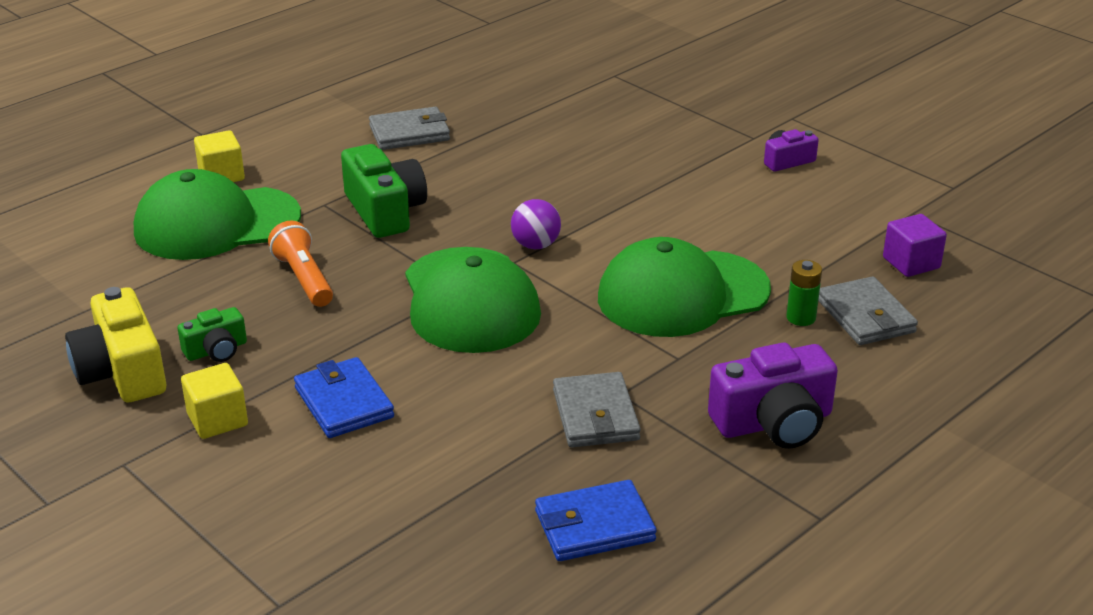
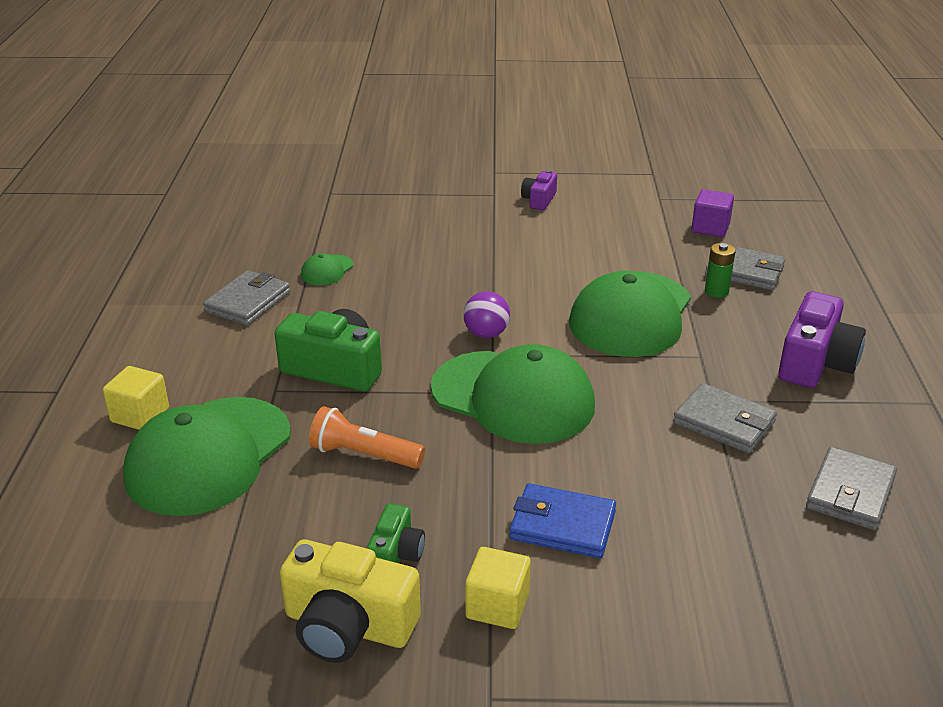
camera: 45 degrees left, 0 degrees up
(504, 137) = (327, 270): none -> green cap
(594, 526) = (850, 493): blue wallet -> grey wallet

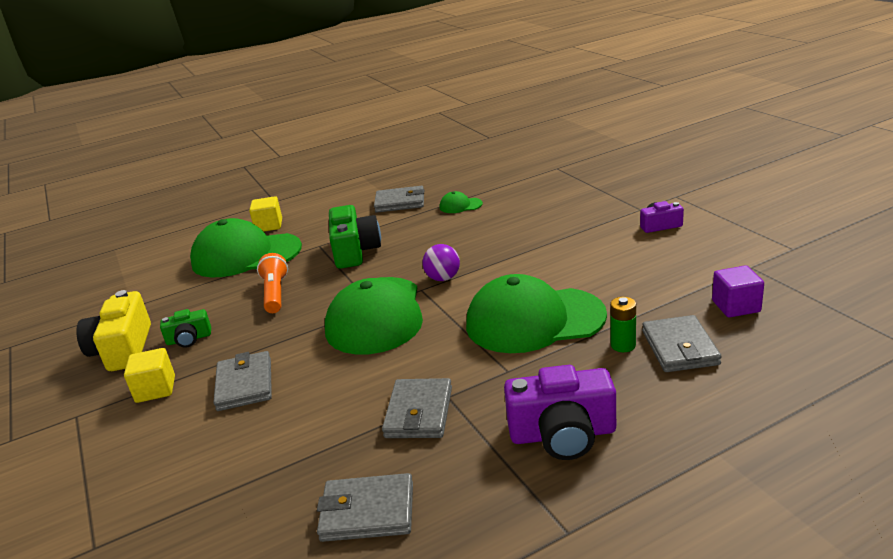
camera: 65 degrees right, 5 degrees down
(562, 525) = (245, 384): blue wallet -> grey wallet

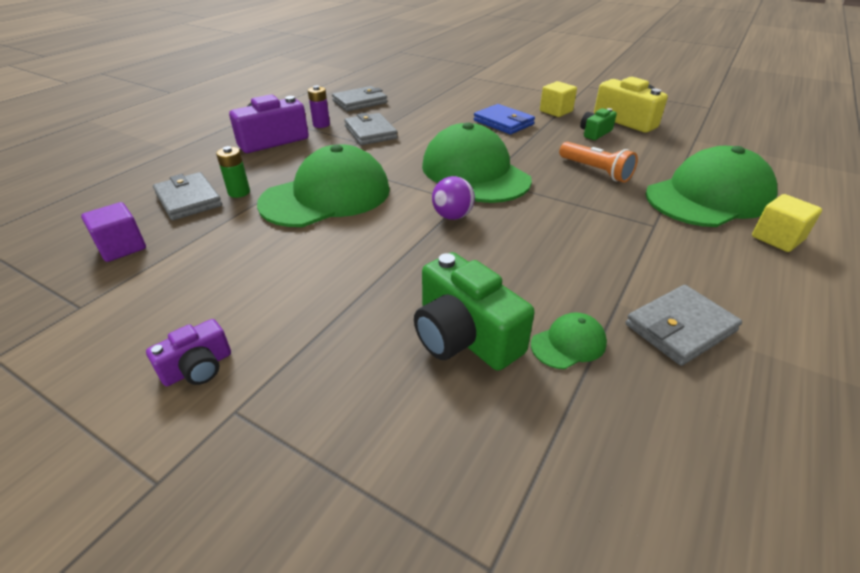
camera: 145 degrees right, 10 degrees up
(245, 384) = (503, 122): grey wallet -> blue wallet
(355, 251) = (598, 227): green camera -> green camera (464, 336)
(473, 455) = (321, 124): none -> purple battery

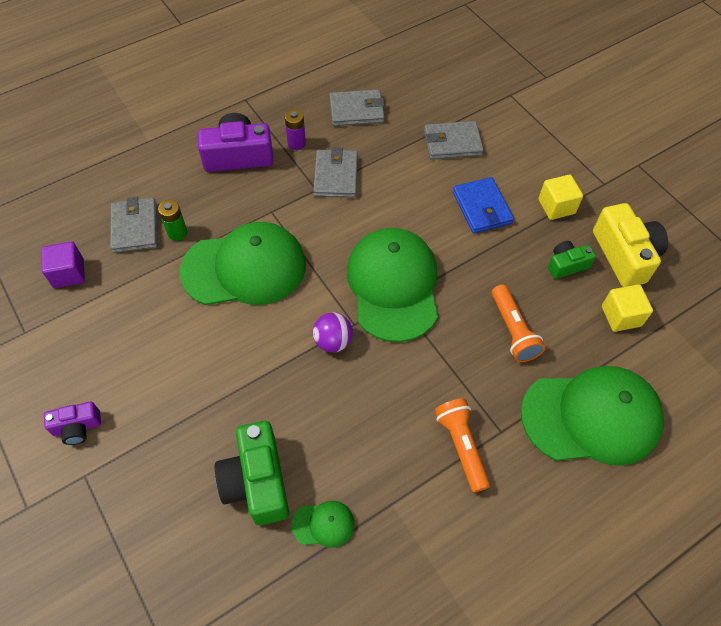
camera: 25 degrees right, 20 degrees up
(634, 244) = (461, 446): none -> orange flashlight
(680, 328) = (417, 550): grey wallet -> grey wallet (452, 143)
(777, 238) = (600, 499): yellow cube -> yellow cube (621, 316)

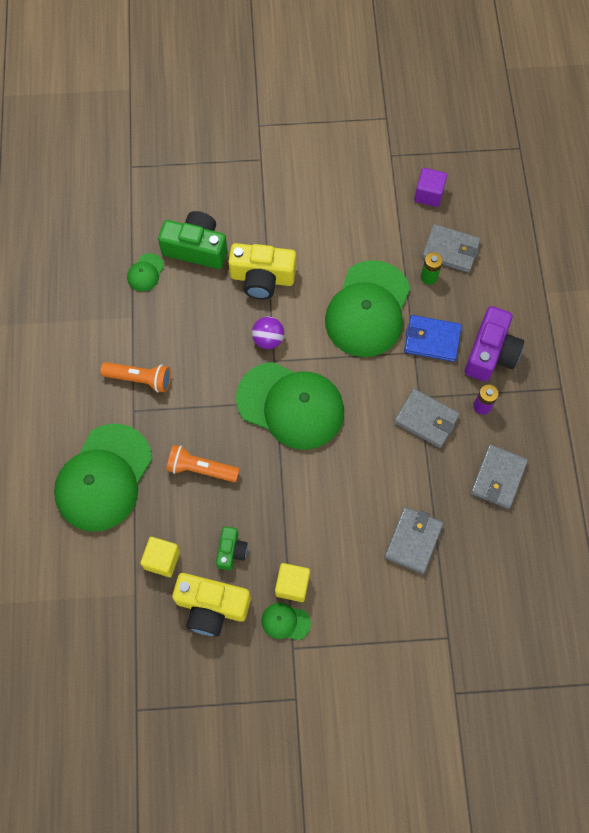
camera: 120 degrees right, 10 degrees up
(77, 427) = (297, 164): purple camera -> none
(260, 385) = (262, 278): none -> yellow camera
(481, 208) = (326, 519): blue wallet -> blue wallet (432, 340)
(589, 198) = (285, 622): none -> green cap

